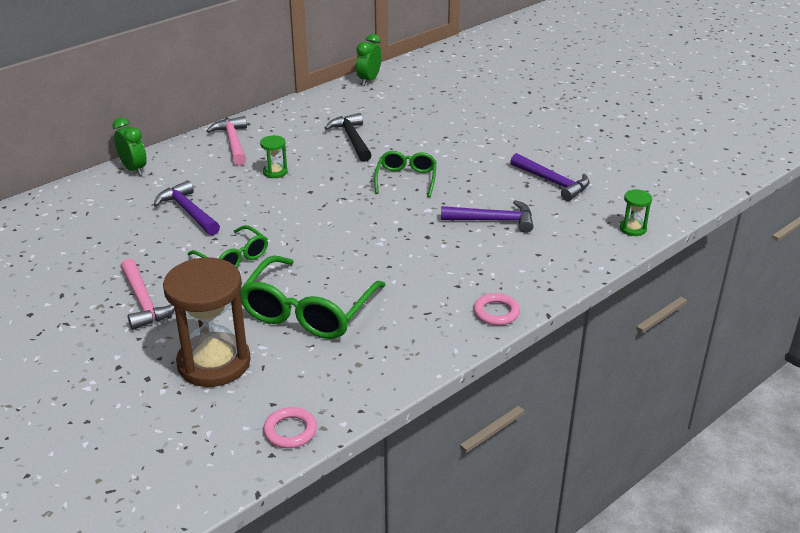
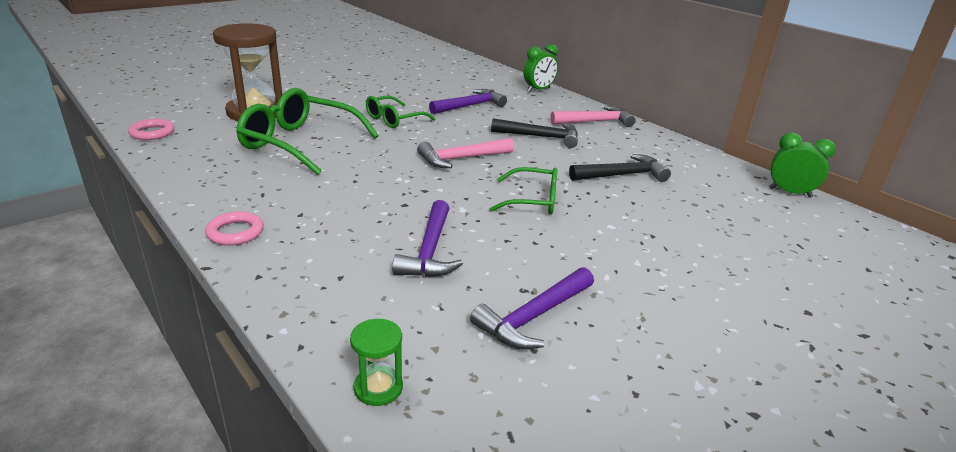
camera: 90 degrees right, 5 degrees down
(144, 302) = (346, 94): pink hammer -> pink hammer (461, 159)
(275, 172) = (540, 137): green hourglass -> black hammer

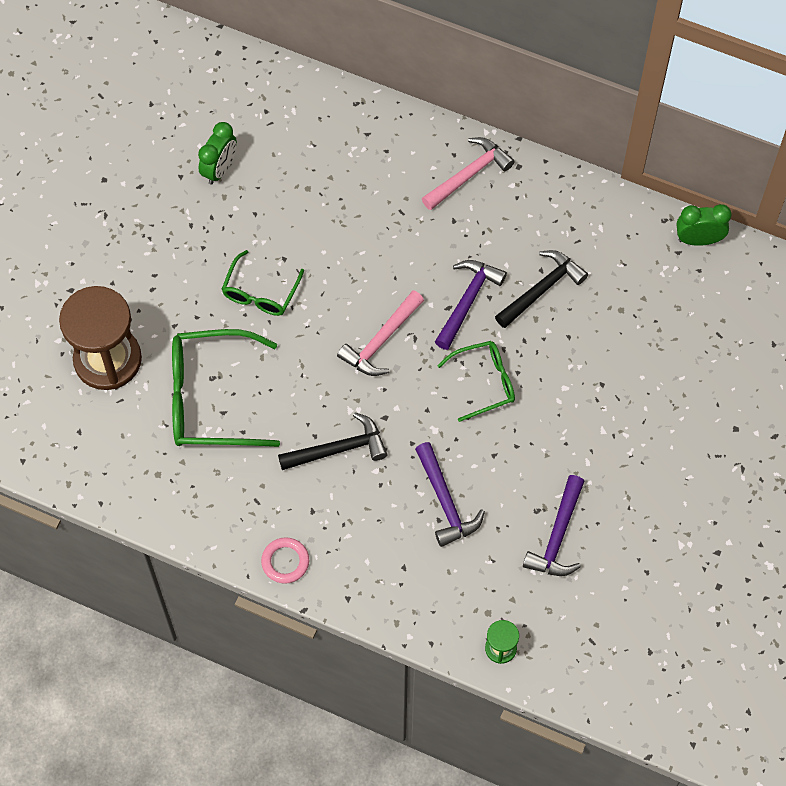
camera: 25 degrees left, 35 degrees up
(152, 133) = (54, 461): pink ring -> none
(470, 106) = (316, 209): purple hammer -> purple hammer (467, 301)
(538, 90) = (366, 114): green clock -> green clock (220, 169)
(540, 137) = (431, 248): black hammer -> black hammer (338, 449)

